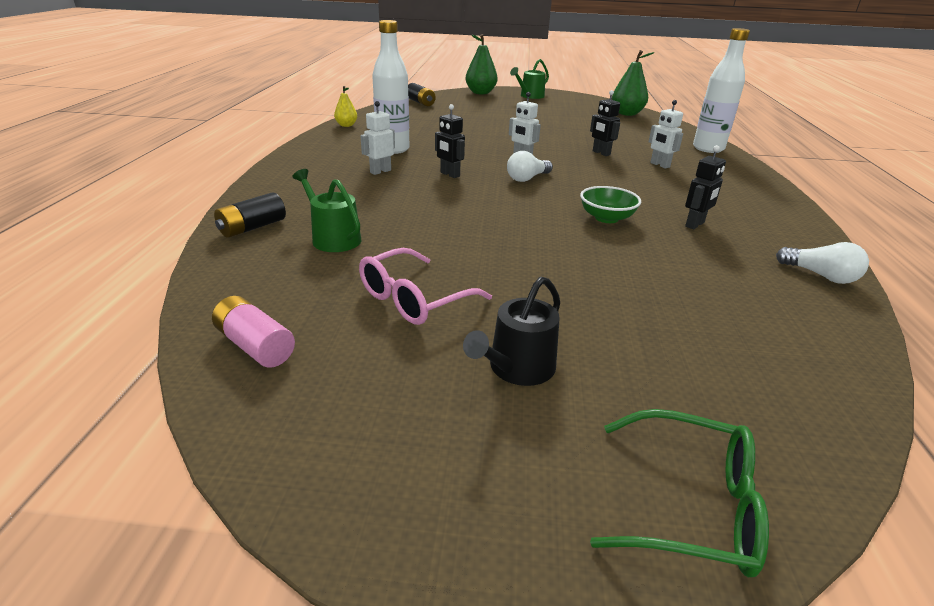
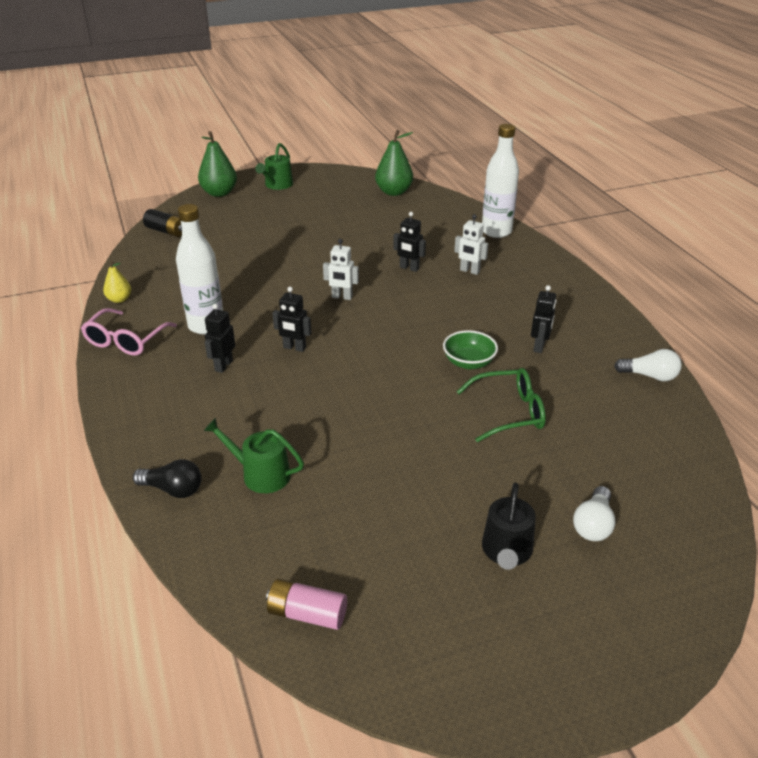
camera: 25 degrees left, 5 degrees up
(252, 227) = (173, 489): black battery -> black light bulb
(380, 171) = (223, 366): white robot -> black robot
(415, 299) = (387, 516): pink glasses -> pink glasses (126, 340)
(527, 178) = (369, 330): white light bulb -> white light bulb (593, 525)
(688, 505) = (662, 609): green glasses -> green glasses (508, 412)

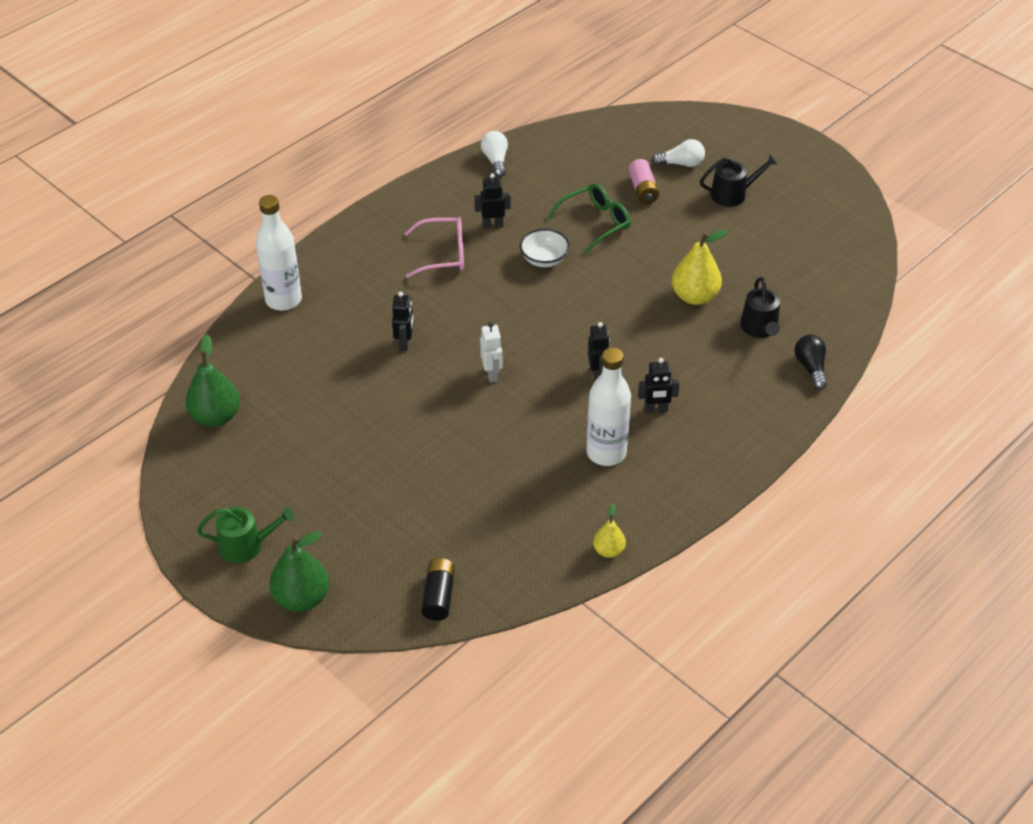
camera: 115 degrees left, 10 degrees up
(126, 340) = (669, 501): pink glasses -> pink glasses (443, 254)
(260, 474) = (760, 328): green watering can -> black watering can
(307, 614) = (847, 261): pink battery -> pink battery (643, 190)
(345, 444) = (694, 296): none -> yellow pear
(469, 271) = (385, 298): white robot -> none
(469, 362) = (544, 259): green bowl -> white bowl
(508, 412) = (595, 223): green glasses -> green glasses turned 90 degrees clockwise

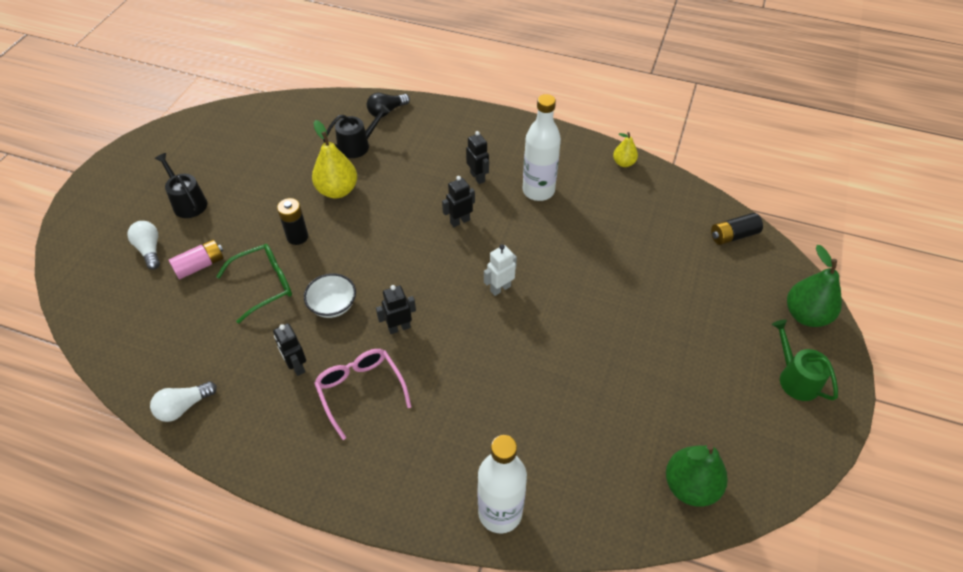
camera: 115 degrees left, 5 degrees up
(404, 343) = (501, 369): black robot -> black robot (399, 327)
(595, 223) = (263, 285): green glasses -> green glasses turned 120 degrees clockwise
(644, 255) = (297, 237): none -> black battery

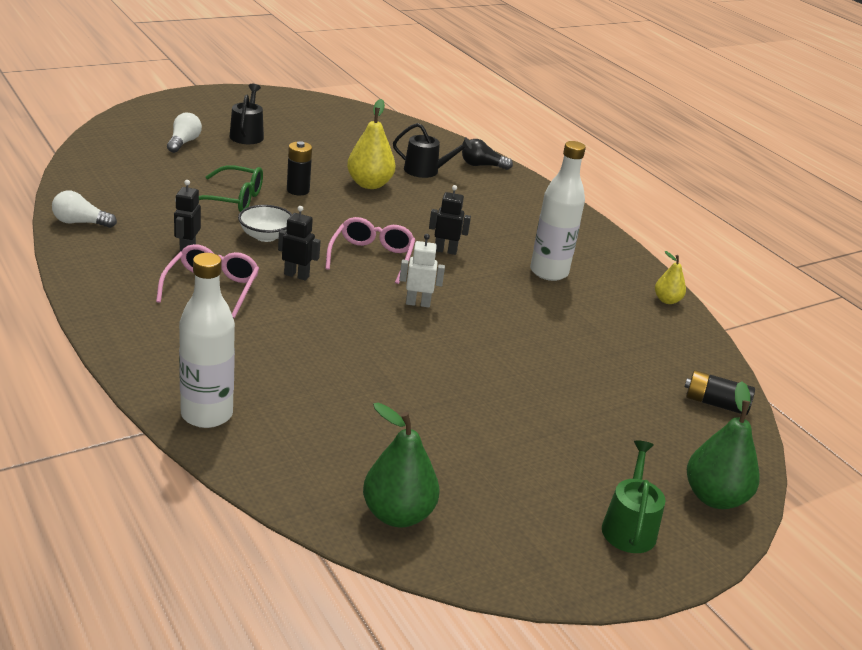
camera: 35 degrees right, 20 degrees down
(200, 265) = (204, 167): pink battery -> none
(424, 267) = (371, 257): none -> pink glasses
(477, 177) = (503, 237): black robot -> none

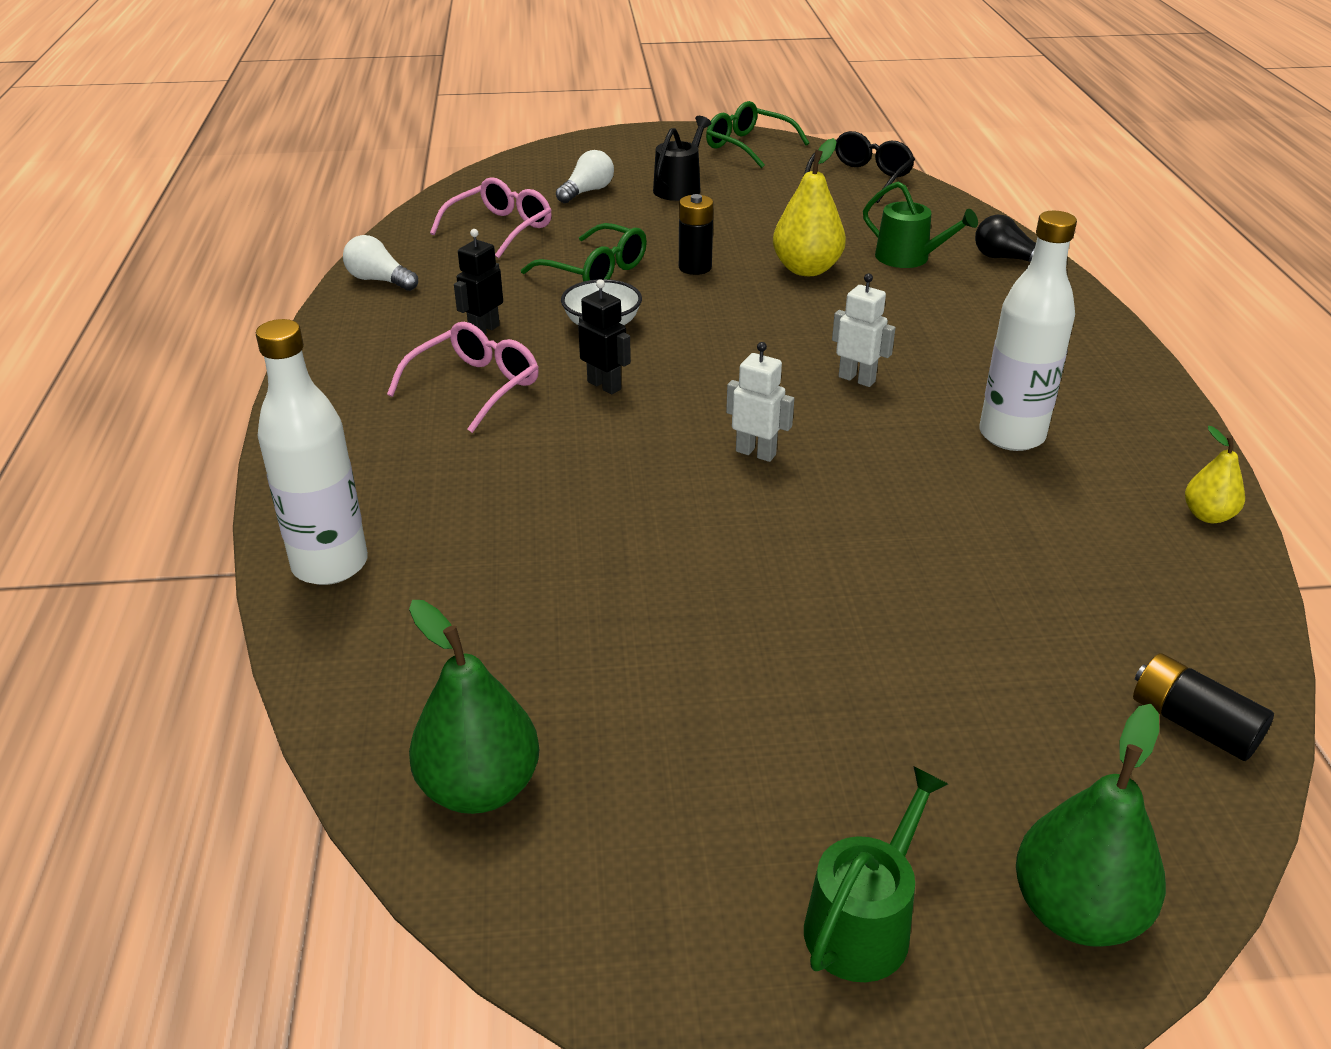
camera: 30 degrees right, 5 degrees up
(273, 100) = (748, 146): none -> green glasses
(362, 119) = (861, 178): none -> black glasses
(371, 257) = (733, 374): pink glasses -> pink glasses (500, 229)
(426, 171) = (908, 258): black watering can -> green watering can
(445, 251) = (857, 379): black robot -> white robot

